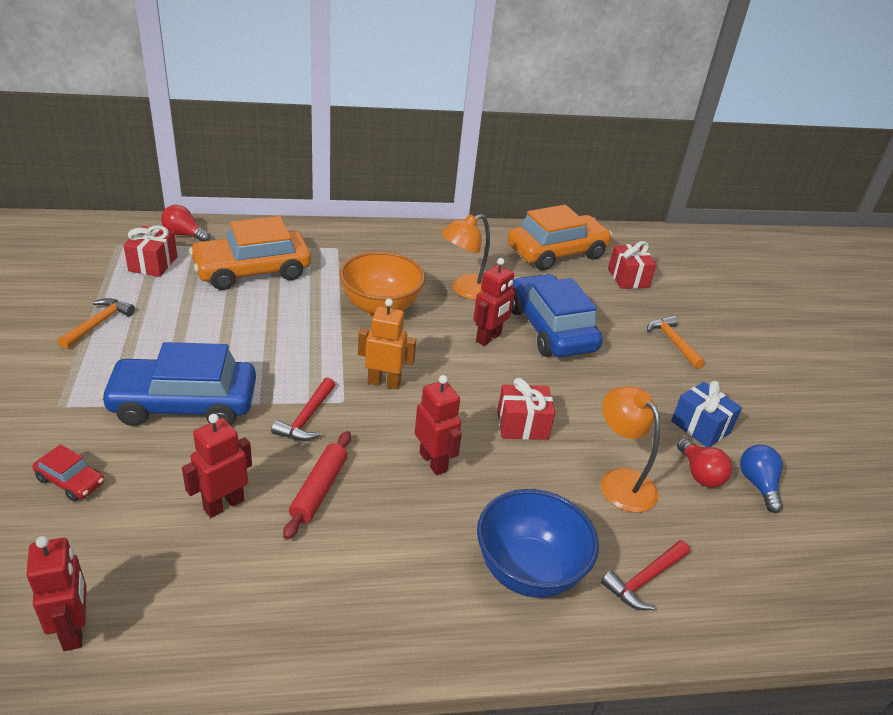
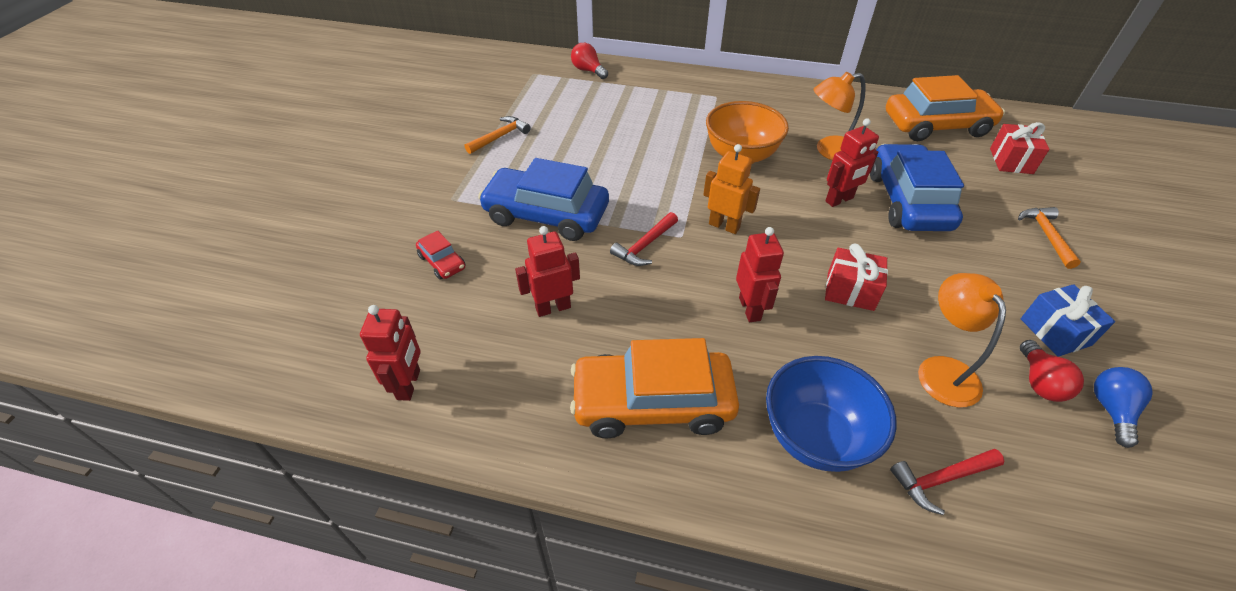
camera: 25 degrees right, 10 degrees up
(153, 264) = (556, 92): red gift -> none
(252, 271) = (635, 108): orange car -> orange car (652, 403)
(319, 489) = (637, 312): red rolling pin -> none

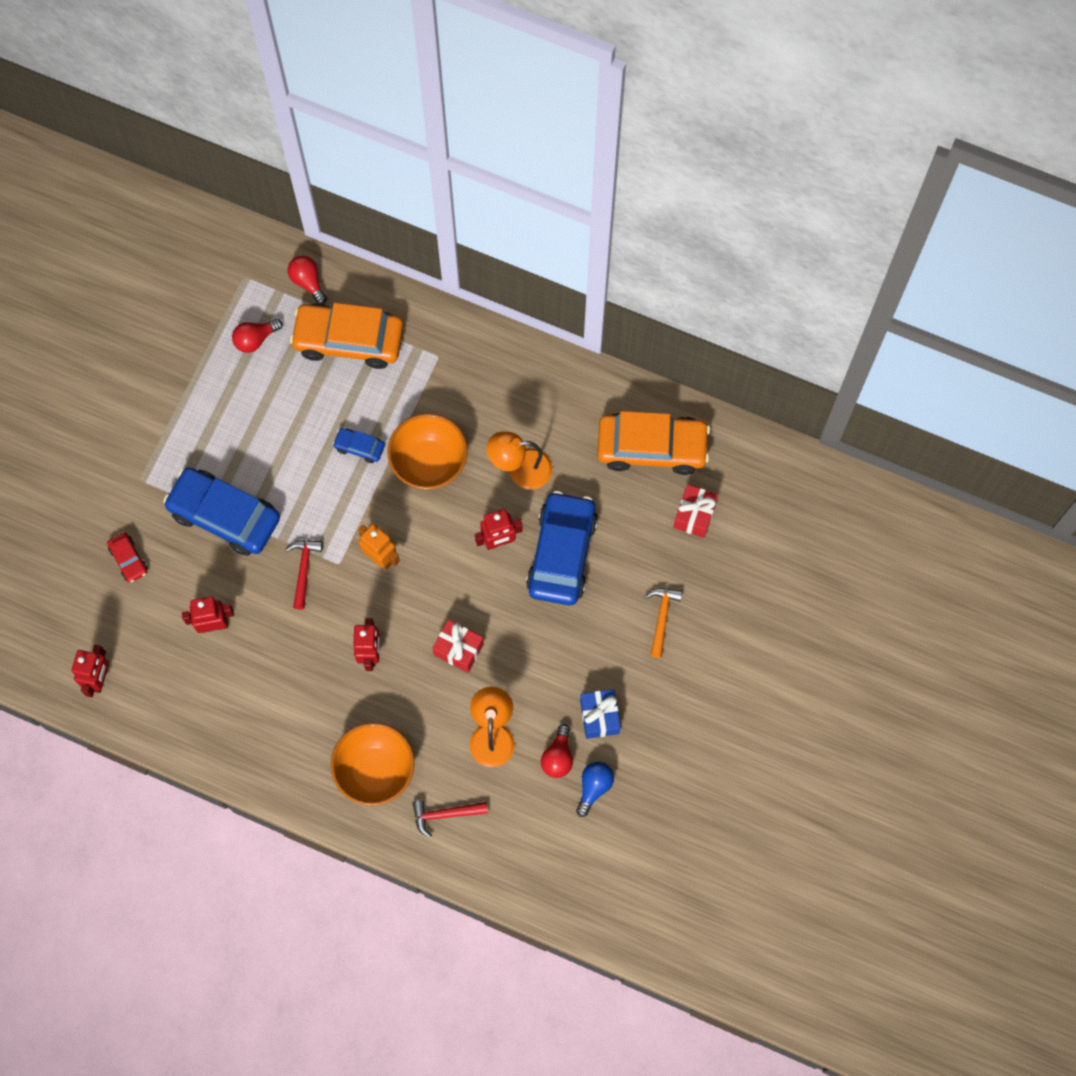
camera: 10 degrees right, 25 degrees up
(500, 137) = (194, 391): orange hammer -> none
(551, 103) = (255, 339): none -> red light bulb
(645, 246) = (304, 569): red hammer -> red hammer turned 135 degrees clockwise
(652, 403) = (271, 724): orange car -> orange car (349, 340)
(669, 153) = (359, 447): none -> blue car
(815, 437) = (375, 770): blue bowl -> orange bowl

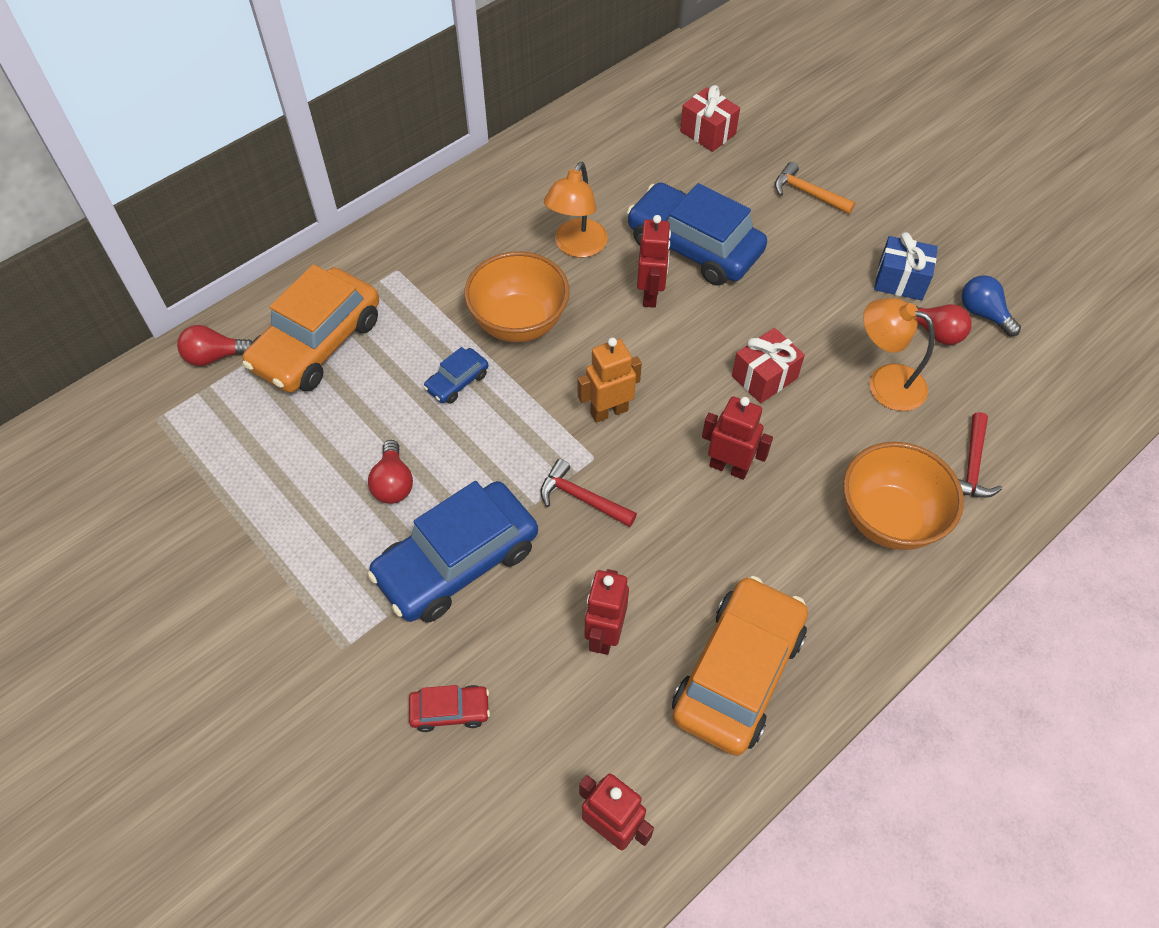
camera: 65 degrees left, 15 degrees down
(255, 339) = (245, 437): red light bulb -> red light bulb (393, 483)
(652, 447) = (615, 138): orange car -> orange car (737, 673)

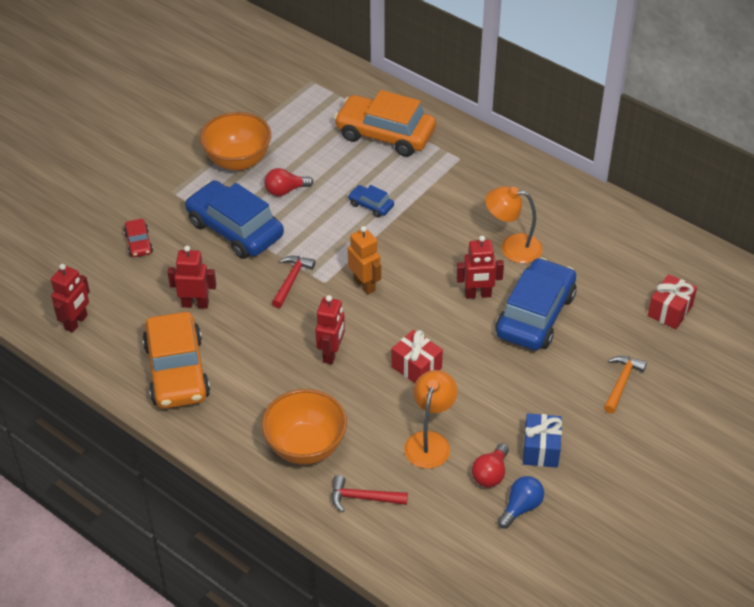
camera: 80 degrees right, 10 degrees down
(215, 356) = (363, 92): red light bulb -> none
(519, 323) = (430, 227): orange bowl -> orange bowl (238, 161)
(737, 673) = (177, 371): orange car -> orange car turned 60 degrees clockwise

